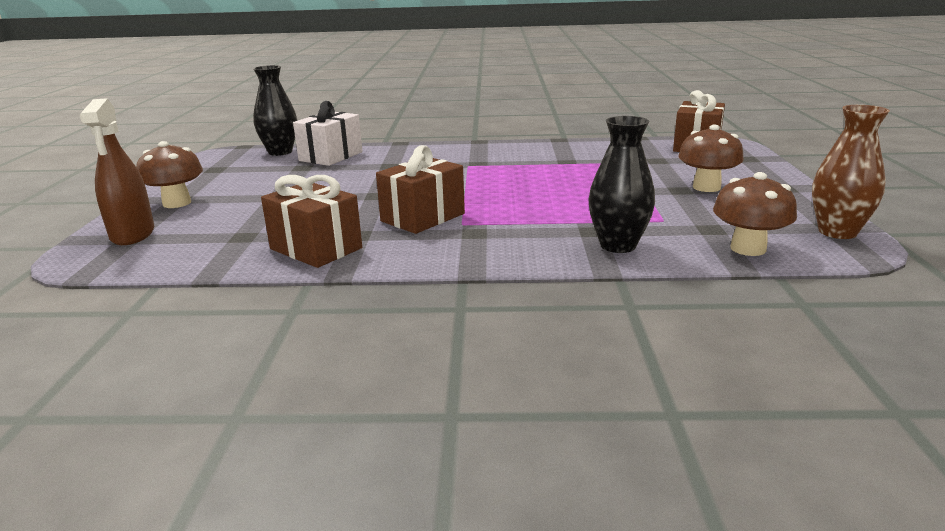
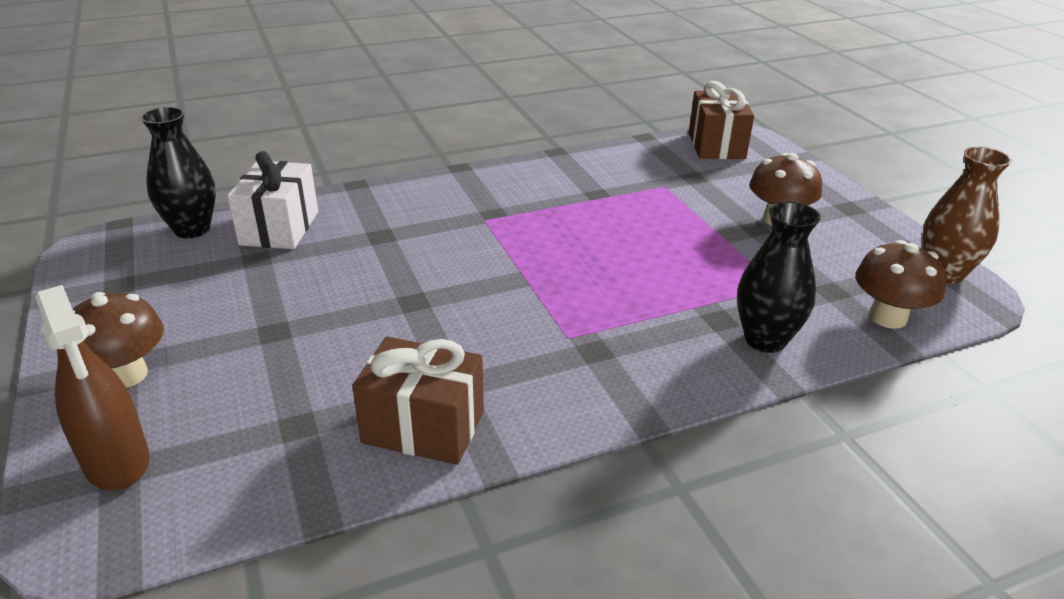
camera: 25 degrees left, 10 degrees up
(423, 217) = (510, 335): brown gift -> none

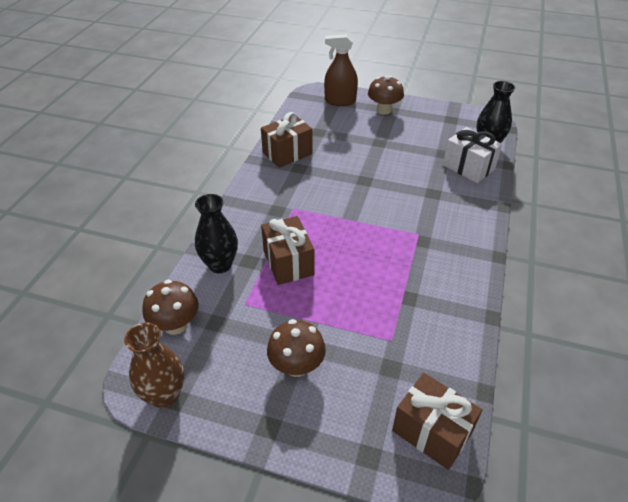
camera: 130 degrees right, 10 degrees up
(672, 287) = (288, 263): none -> brown gift

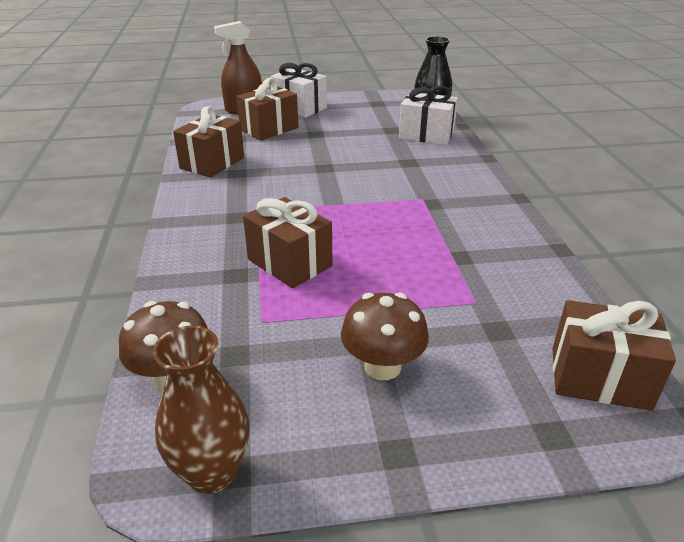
camera: 25 degrees left, 10 degrees down
(220, 265) = (196, 289): black vase -> none
(347, 128) = (269, 129): none -> brown gift
(384, 110) = (299, 108): brown mushroom -> white gift

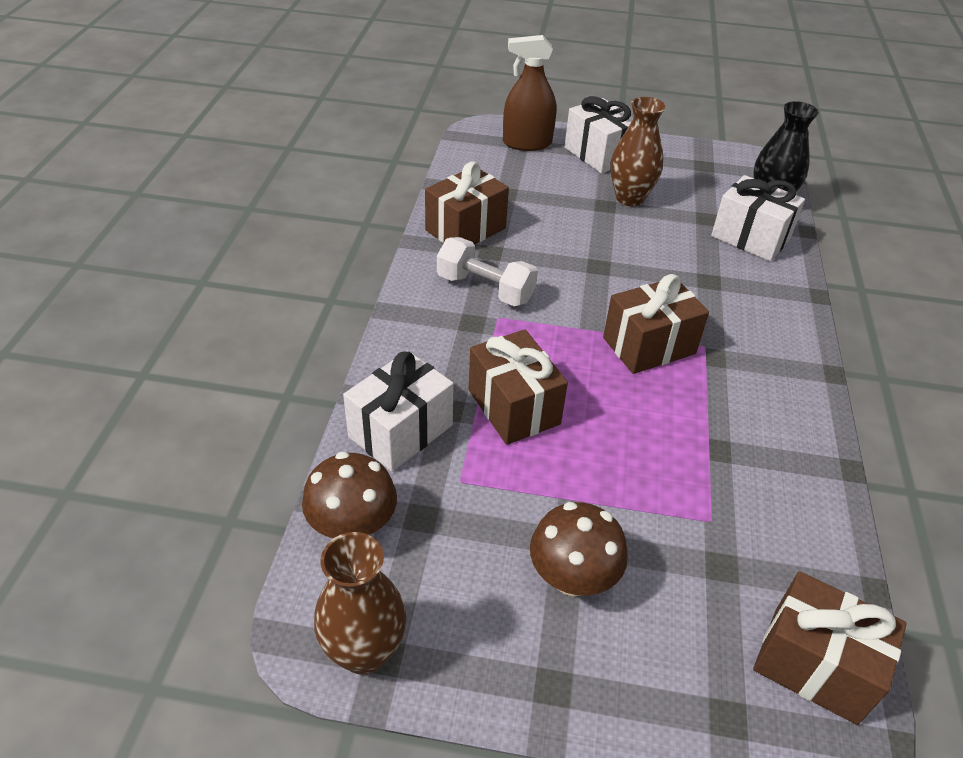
camera: 15 degrees right, 10 degrees up
(197, 298) = (400, 431): none -> white gift
(240, 195) = (485, 289): none -> white dumbbell
(269, 129) = (549, 185): brown gift -> brown gift (649, 345)
(332, 127) = (630, 198): none -> brown vase

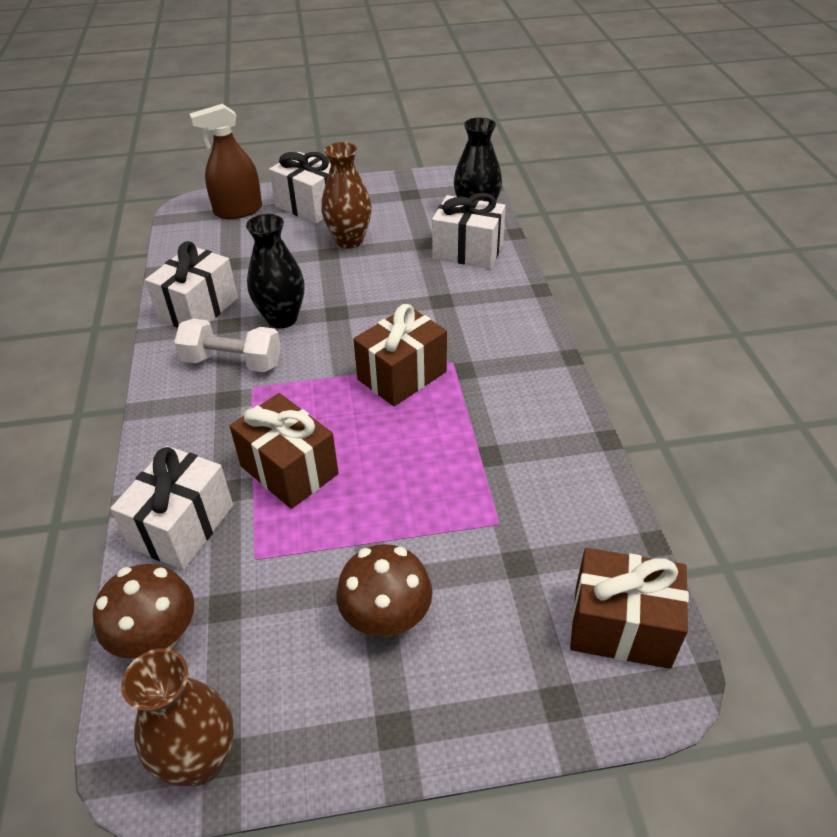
camera: 15 degrees left, 0 degrees up
(465, 229) = (198, 309): brown gift -> white gift
(543, 259) = (282, 318): none -> black vase

